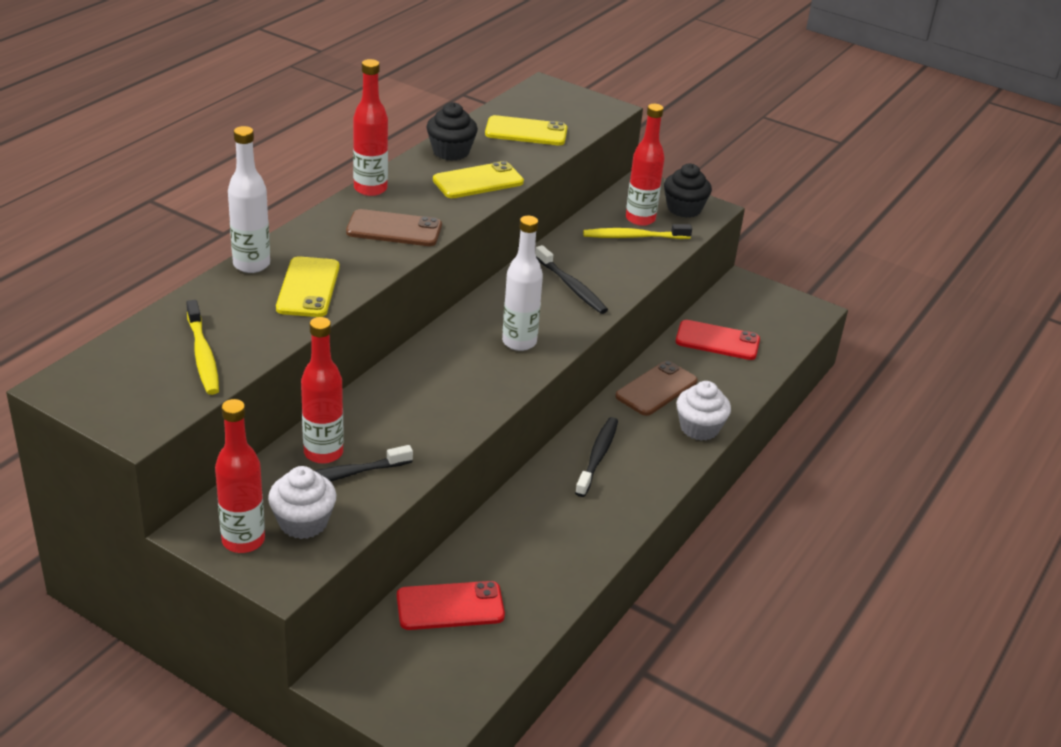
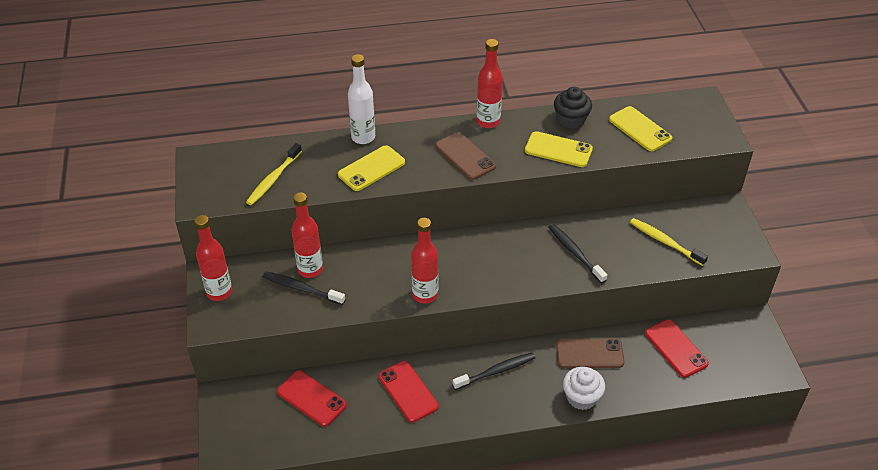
camera: 50 degrees right, 10 degrees up
(303, 522) = (254, 302): white cupcake -> none
(519, 342) = (493, 270): white bottle -> none
(540, 530) = (408, 391): none -> red phone
(571, 286) = (575, 253): black toothbrush -> black toothbrush turned 135 degrees clockwise
(640, 219) = (688, 231): red bottle -> red bottle (425, 295)
(684, 209) = (731, 241): black cupcake -> none

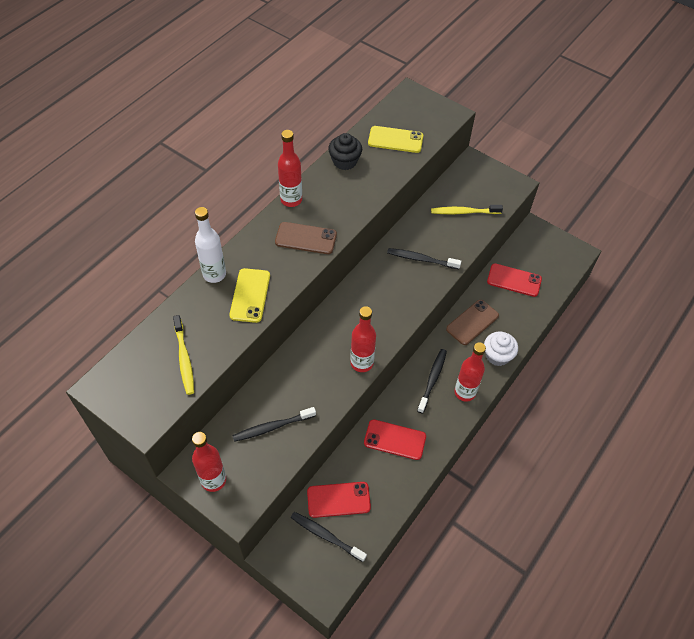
camera: 45 degrees left, 10 degrees up
(272, 415) = (326, 536): none -> black toothbrush
(310, 269) = (262, 407): red bottle -> red bottle (465, 392)
(558, 150) = (362, 190): yellow phone -> none

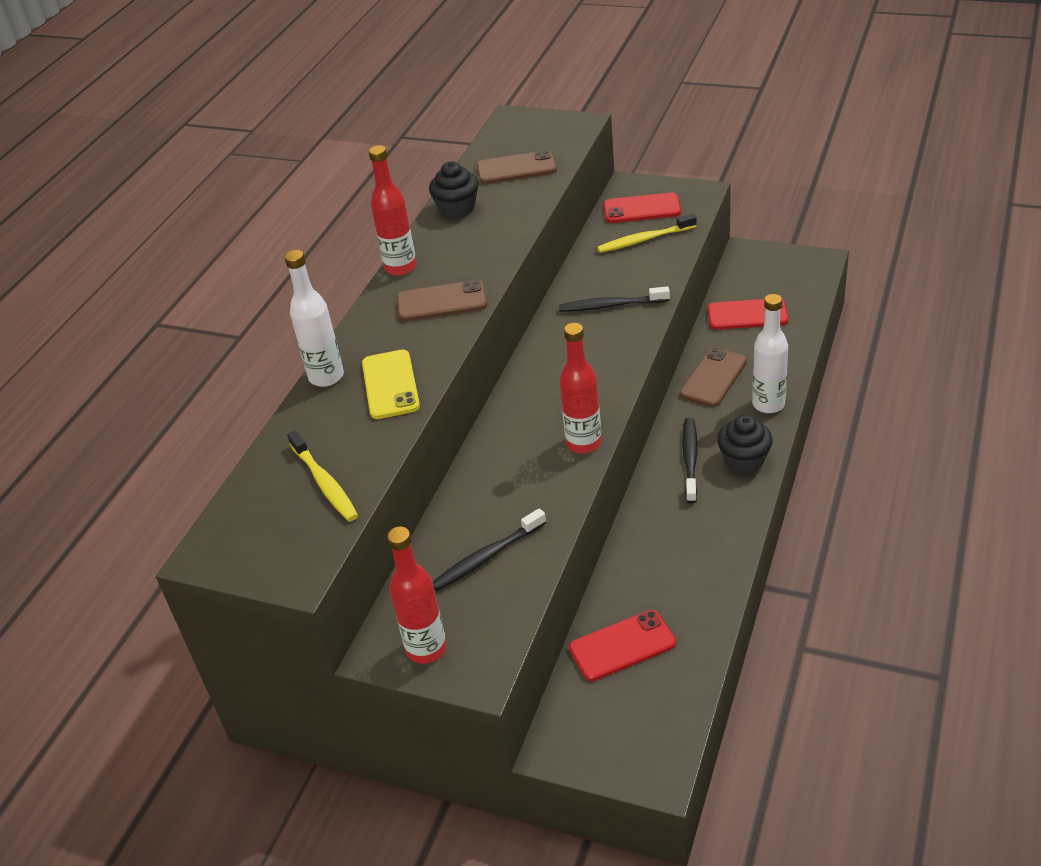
camera: 10 degrees left, 15 degrees down
(326, 536) = (624, 697): black toothbrush -> none
(395, 140) = (516, 168): yellow phone -> brown phone
(395, 440) = (670, 546): red phone -> red phone (642, 209)
(465, 392) = (744, 460): red bottle -> black cupcake
(497, 355) = (768, 404): white cupcake -> white bottle

